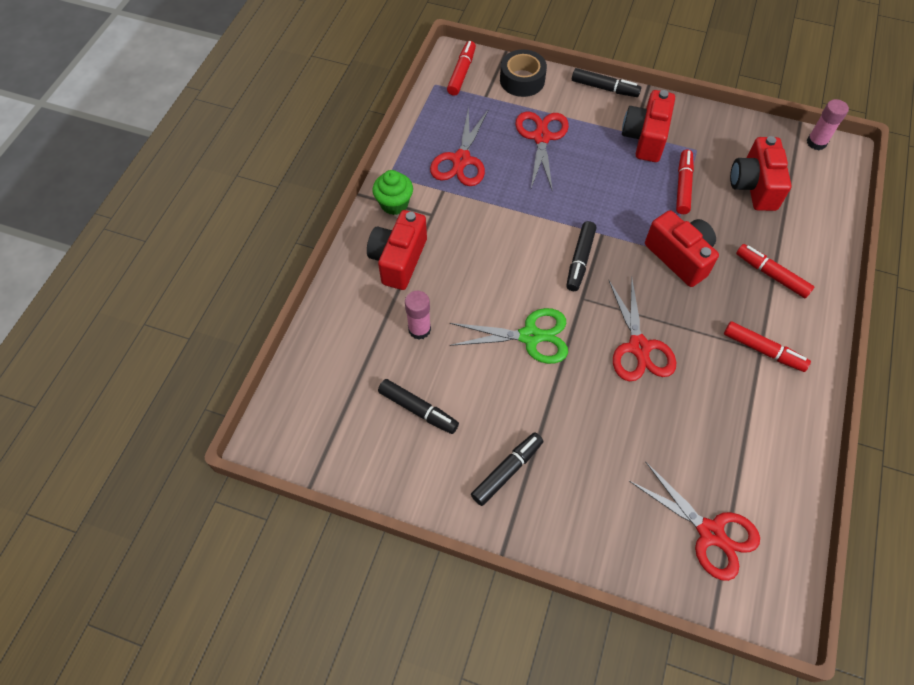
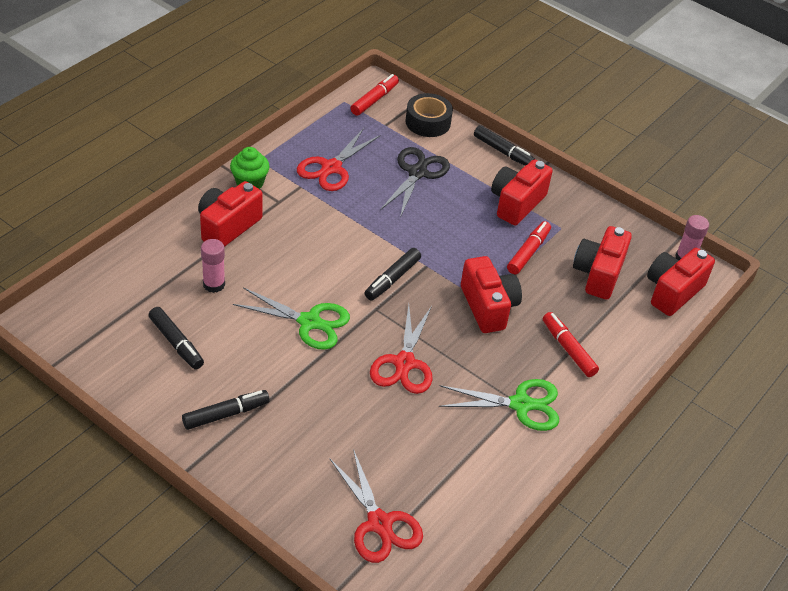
camera: 15 degrees right, 15 degrees down
(541, 137) = (417, 173): red scissors -> black scissors
(763, 350) = (520, 404): red marker -> green scissors
(824, 181) = (672, 291): none -> red camera

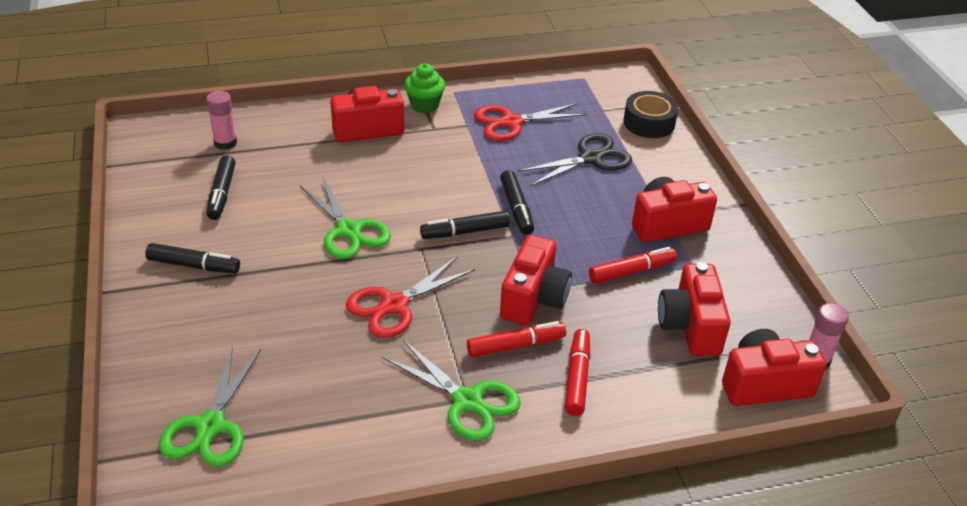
camera: 40 degrees right, 5 degrees down
(214, 284) = (304, 165): pink glue stick -> pink glue stick (225, 143)
(374, 100) = (615, 87): red marker -> red marker (515, 345)
(379, 523) = (211, 426): red scissors -> green scissors
(503, 152) = (702, 176): black marker -> black marker (516, 208)
(598, 274) = (690, 326): red camera -> red camera turned 60 degrees counterclockwise

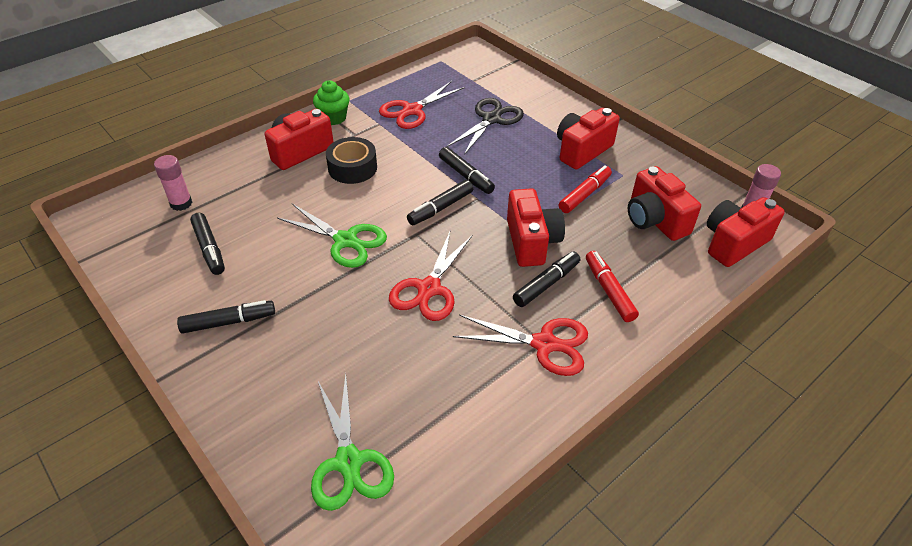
camera: 25 degrees left, 5 degrees up
(467, 401) = (544, 344): green scissors -> red scissors
(515, 345) = (546, 284): red marker -> black marker
(649, 123) = (512, 80): black tape -> black tape (352, 168)

